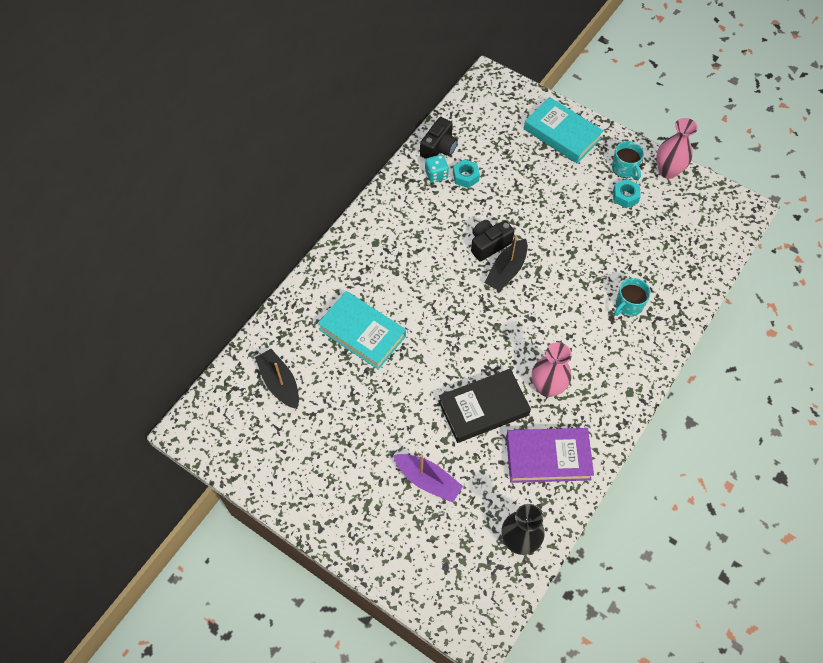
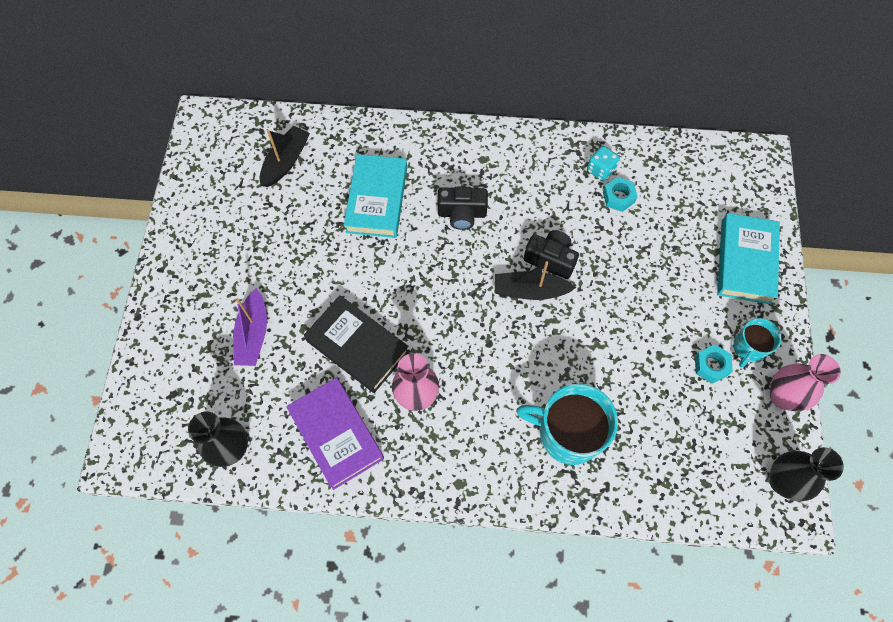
camera: 60 degrees right, 5 degrees up
(439, 148) = (635, 156): black camera -> black camera (462, 214)
(628, 305) = (568, 433): turquoise mug -> turquoise mug, size x1.79
(723, 204) = (782, 482): none -> black vase

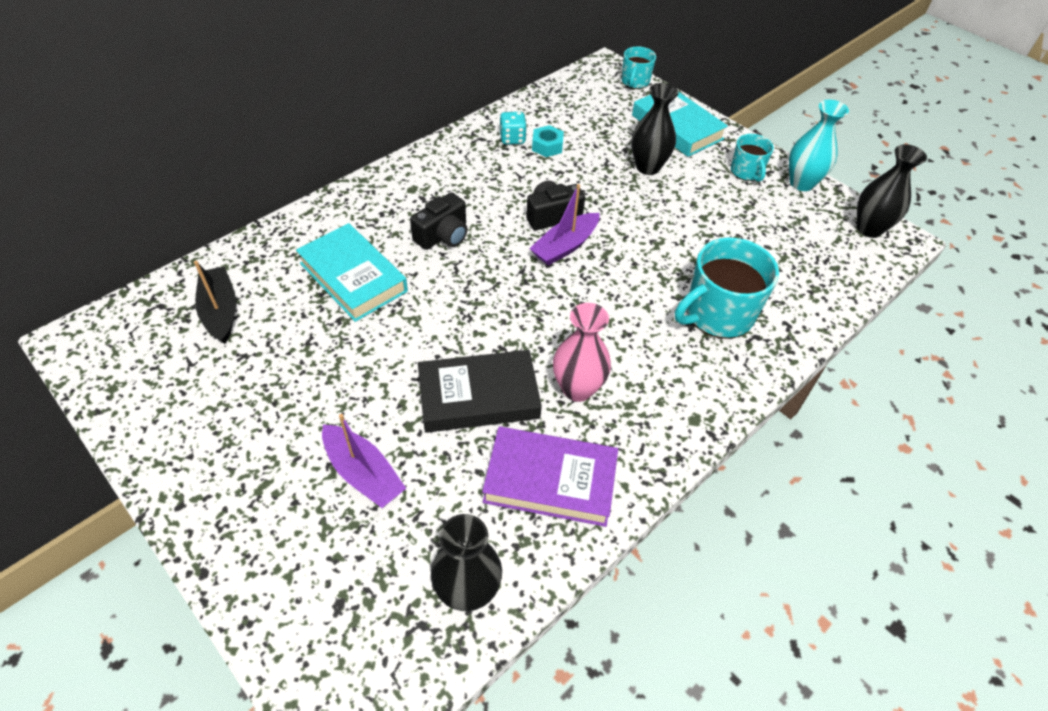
camera: 50 degrees left, 15 degrees down
(530, 291) = (565, 246): black boat -> purple boat
(672, 277) = (647, 167): none -> black vase
(711, 366) = (741, 198): turquoise nut -> none
(767, 191) = (635, 82): none -> turquoise mug
(782, 397) = (801, 183): pink vase -> turquoise vase

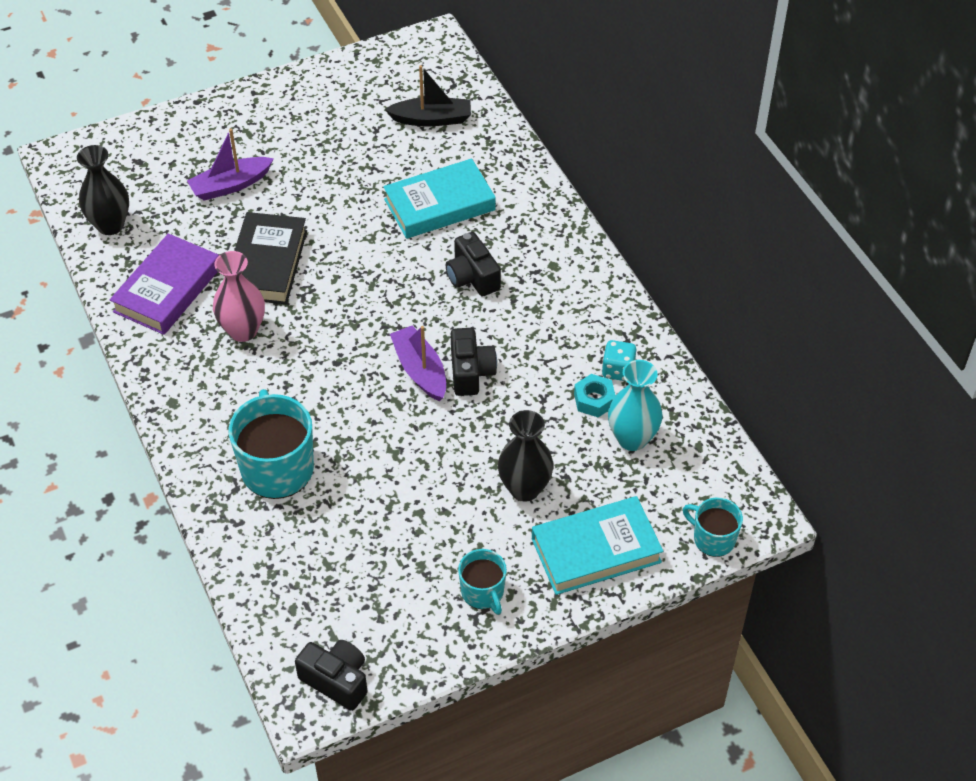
camera: 110 degrees right, 0 degrees up
(746, 172) = (483, 592): turquoise mug -> turquoise mug turned 120 degrees counterclockwise
(801, 183) = (441, 646): turquoise vase -> turquoise vase (632, 438)
(869, 229) = (336, 680): black vase -> black camera

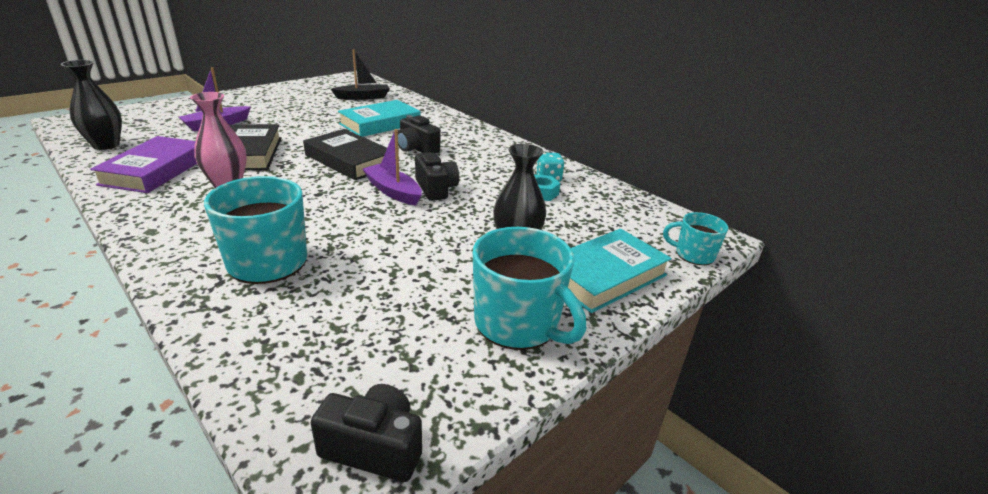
camera: 20 degrees left, 20 degrees down
(383, 295) = (349, 160): none -> black book
(483, 592) = (518, 323): turquoise mug -> turquoise mug, size x1.79
(632, 438) = (584, 208): turquoise vase -> none

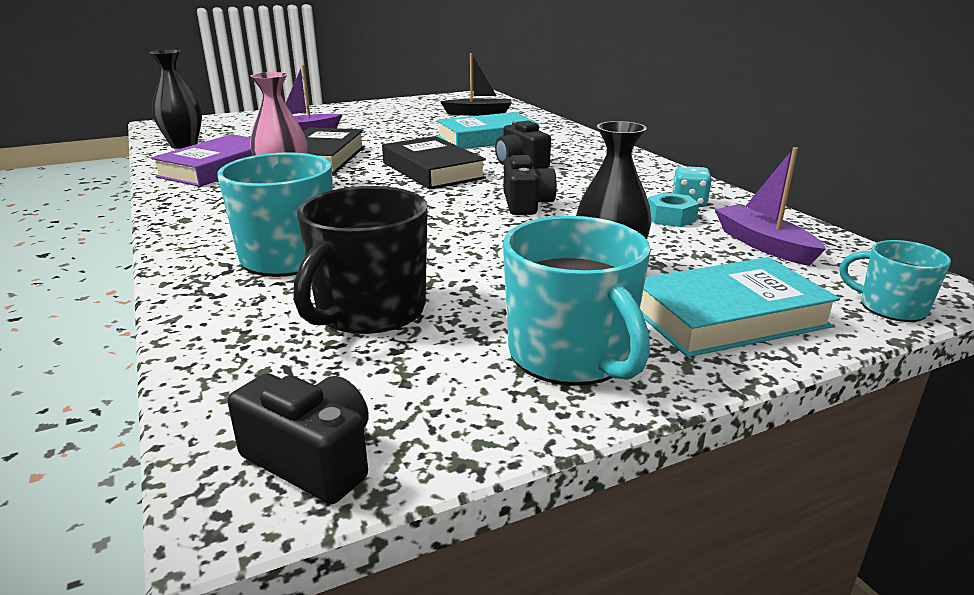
camera: 20 degrees right, 5 degrees down
(358, 305) = (369, 310): none -> black mug
(393, 191) = (470, 203): purple boat -> purple boat (763, 245)

